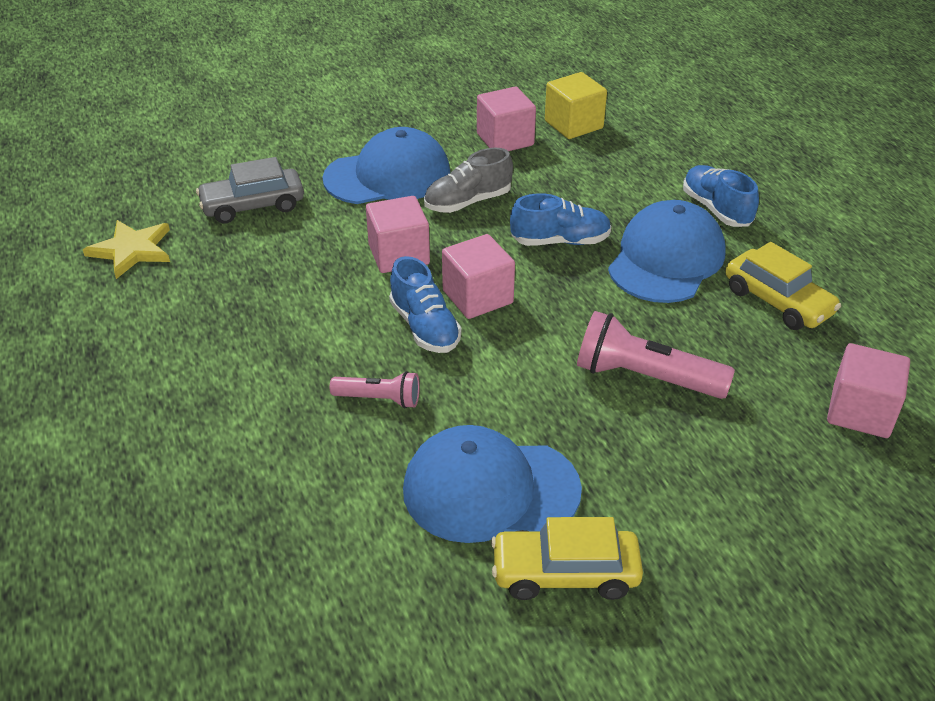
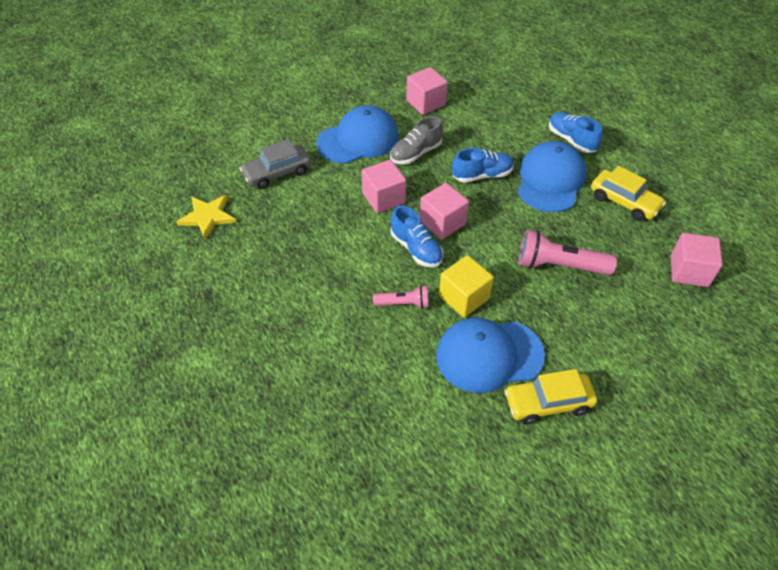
camera: 10 degrees left, 10 degrees up
(573, 125) = (466, 86): yellow cube -> yellow cube (464, 297)

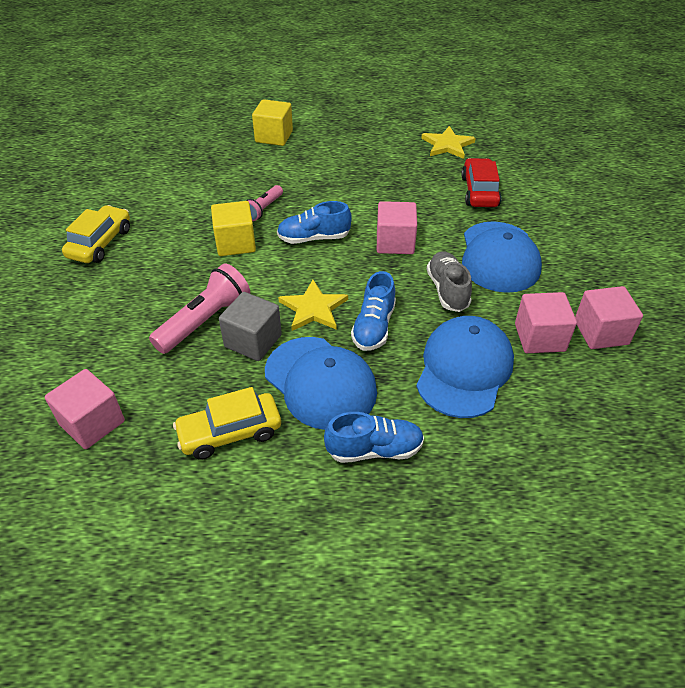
camera: 120 degrees right, 5 degrees down
(269, 366) = (274, 136): none -> yellow cube
(277, 173) = (479, 191): grey car -> red car
(442, 222) = (330, 267): pink cube -> pink cube (601, 332)
(489, 355) = (170, 232): blue cap -> blue cap (464, 369)
(493, 212) = (313, 308): none -> yellow star
(551, 229) = (253, 341): none -> grey cube

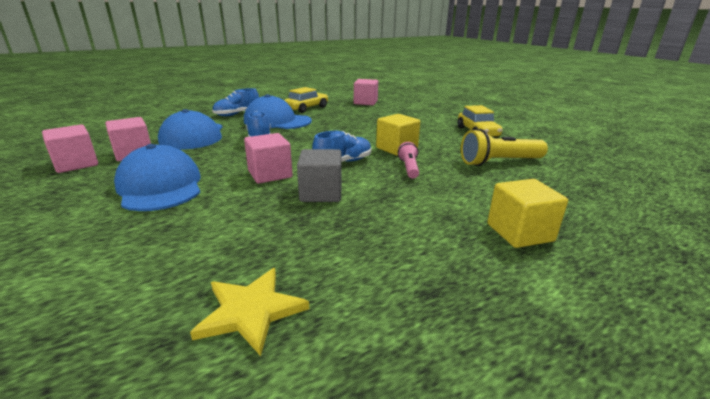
camera: 150 degrees right, 20 degrees down
(174, 190) = (499, 162): none -> yellow flashlight
(205, 320) = (362, 124): pink flashlight -> none
(253, 341) = (327, 124): grey cube -> grey cube (321, 193)
(313, 308) = (305, 137): yellow star -> none
(447, 290) = (211, 159): grey shoe -> none
(479, 191) = (181, 242): red car -> none

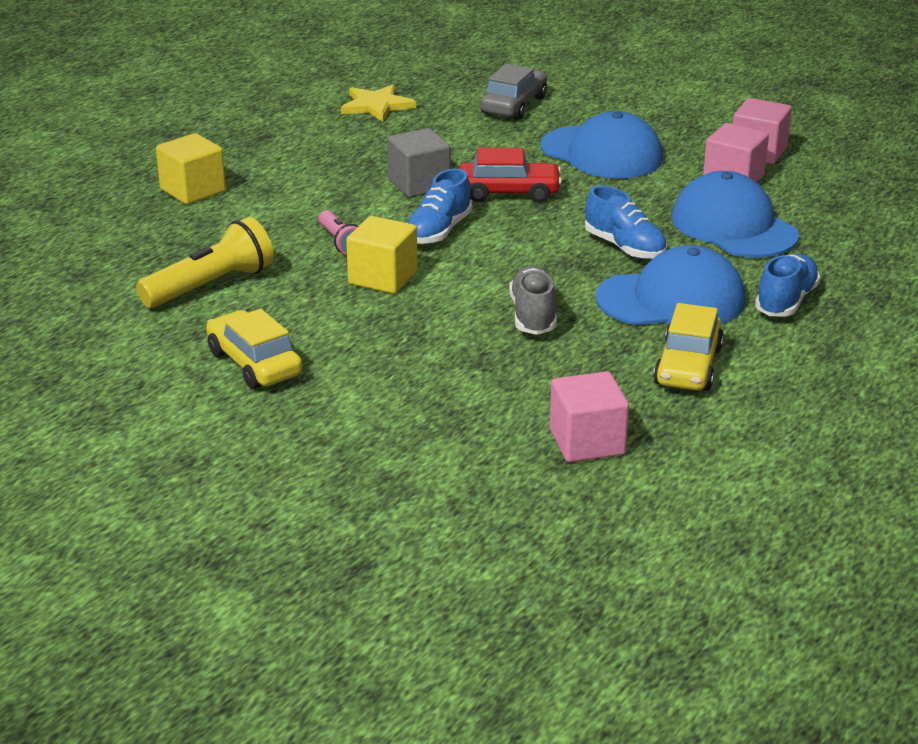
camera: 155 degrees right, 5 degrees up
(115, 258) = (513, 105): none -> grey car
(270, 174) = (508, 192): pink cube -> red car
(341, 126) = (533, 316): none -> grey shoe

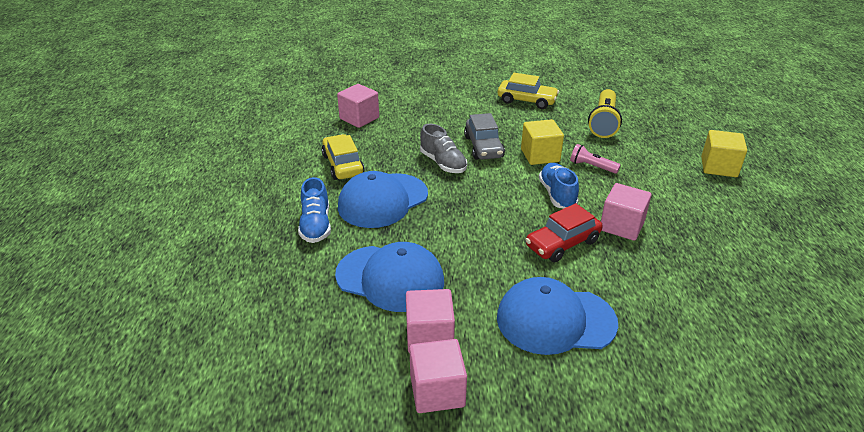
camera: 145 degrees right, 5 degrees up
(376, 106) = (779, 296): yellow star -> none
(419, 184) = (621, 226): grey cube -> pink cube
(513, 105) = (698, 355): grey car -> grey car (483, 147)
(624, 247) = (443, 227): blue shoe -> none

